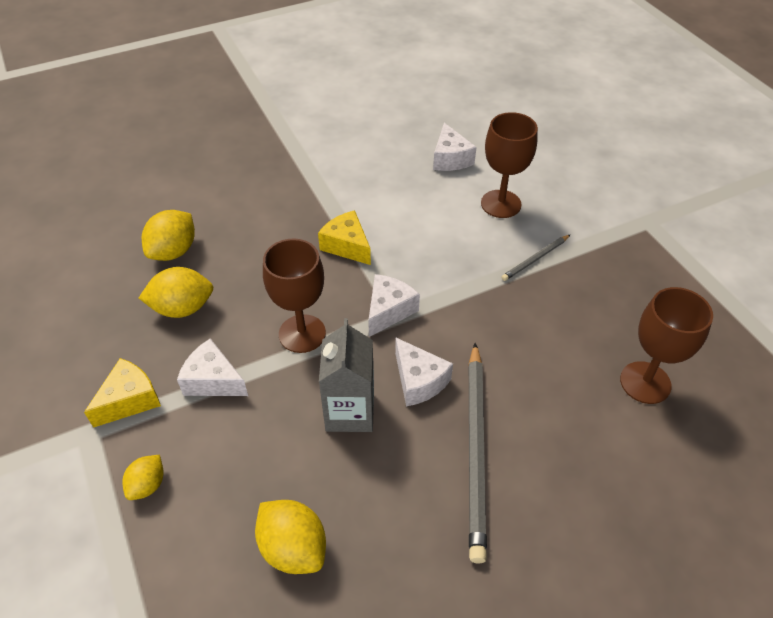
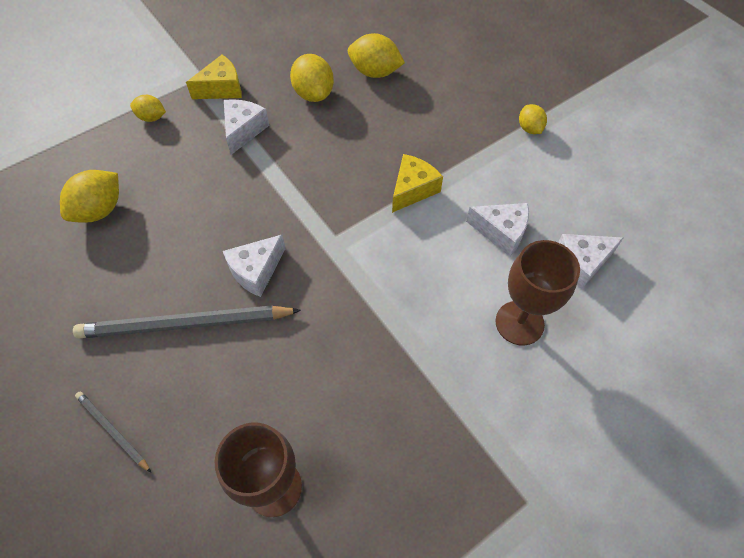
camera: 80 degrees right, 10 degrees up
(130, 400) = (222, 88): yellow cheese -> yellow cheese turned 60 degrees counterclockwise
(299, 157) = (529, 128): none -> yellow lemon
(302, 333) = (298, 176): brown goblet -> none
(350, 411) = (220, 224): grey carton -> none
(389, 311) = (335, 236): white cheese -> white cheese (501, 232)
(535, 259) = (437, 365): grey pencil -> grey pencil (112, 431)

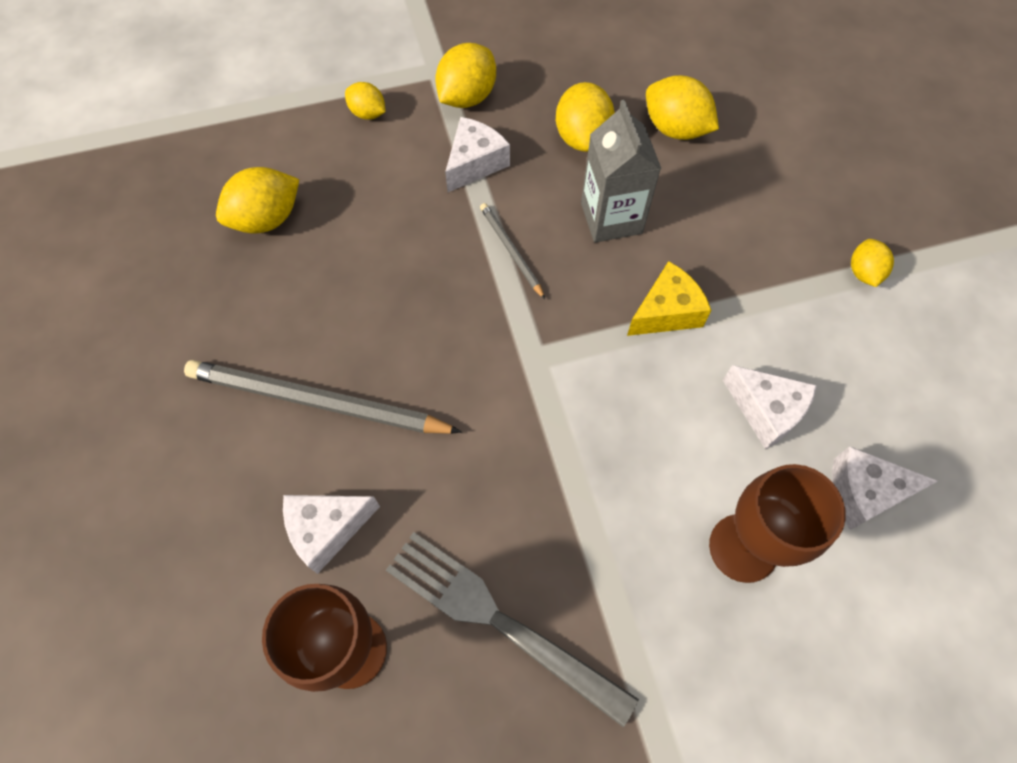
camera: 20 degrees right, 5 degrees up
(112, 431) = (190, 507): grey pencil -> grey pencil (511, 251)
(222, 88) = (467, 97): yellow cheese -> yellow lemon
(256, 271) = (425, 360): white cheese -> white cheese (327, 529)
(353, 140) = (611, 218): none -> grey carton
(372, 428) = (497, 620): none -> grey fork

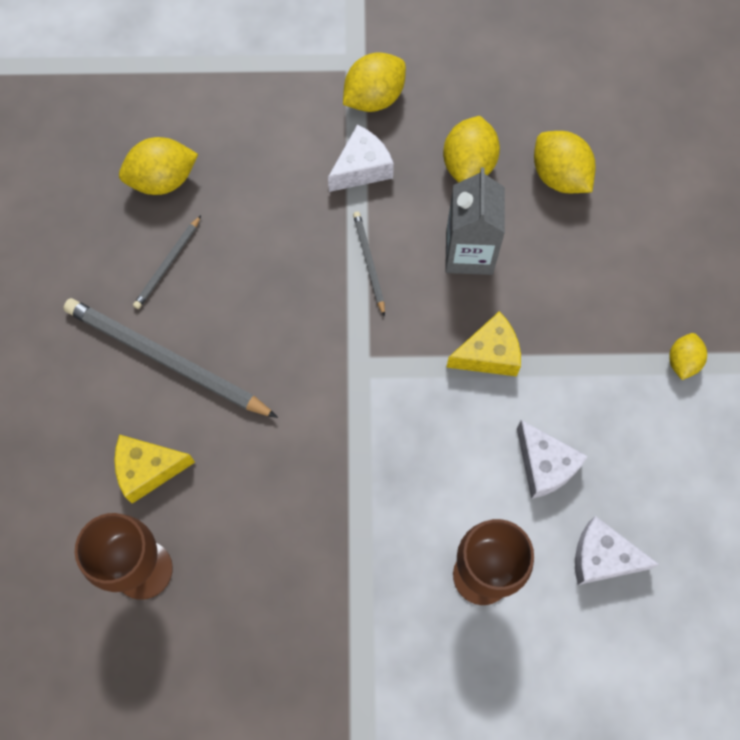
camera: 15 degrees right, 5 degrees up
(293, 301) = (168, 264): none -> grey pencil
(327, 529) = (148, 469): white cheese -> yellow cheese
(368, 113) = (278, 94): yellow lemon -> none
(497, 620) = (263, 578): grey fork -> none

